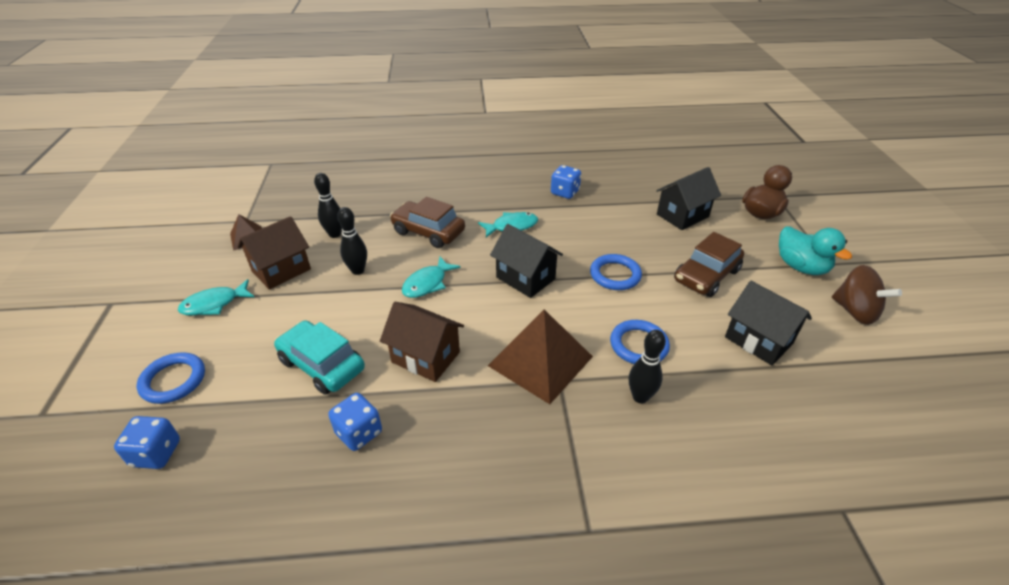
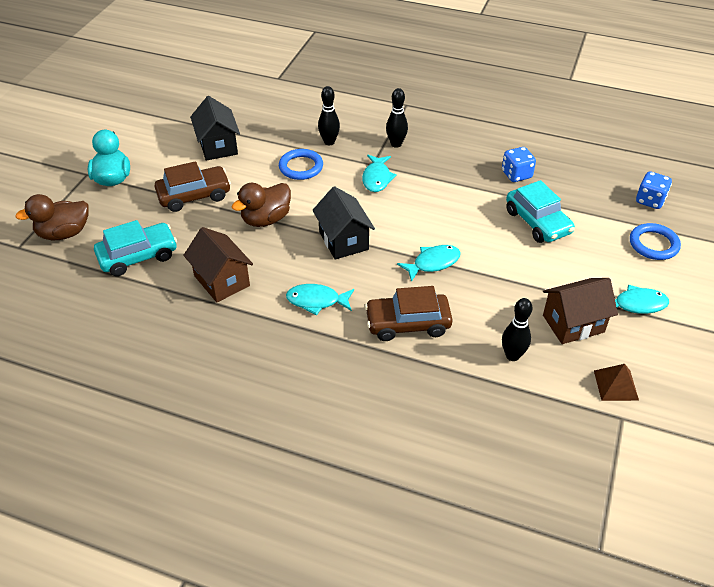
camera: 155 degrees left, 5 degrees up
(358, 270) = (495, 298): black bowling pin -> black bowling pin (396, 144)
(425, 357) = (458, 204): brown house -> brown house (222, 281)
(428, 232) = (408, 323): brown car -> brown car turned 120 degrees clockwise
(540, 361) = (377, 178): brown pyramid -> turquoise fish
(565, 192) = (222, 329): blue dice -> none
(615, 275) = (266, 219): blue ring -> brown duck
(682, 215) = (138, 256): black house -> turquoise car
(855, 311) = (128, 141): brown spinning top -> none

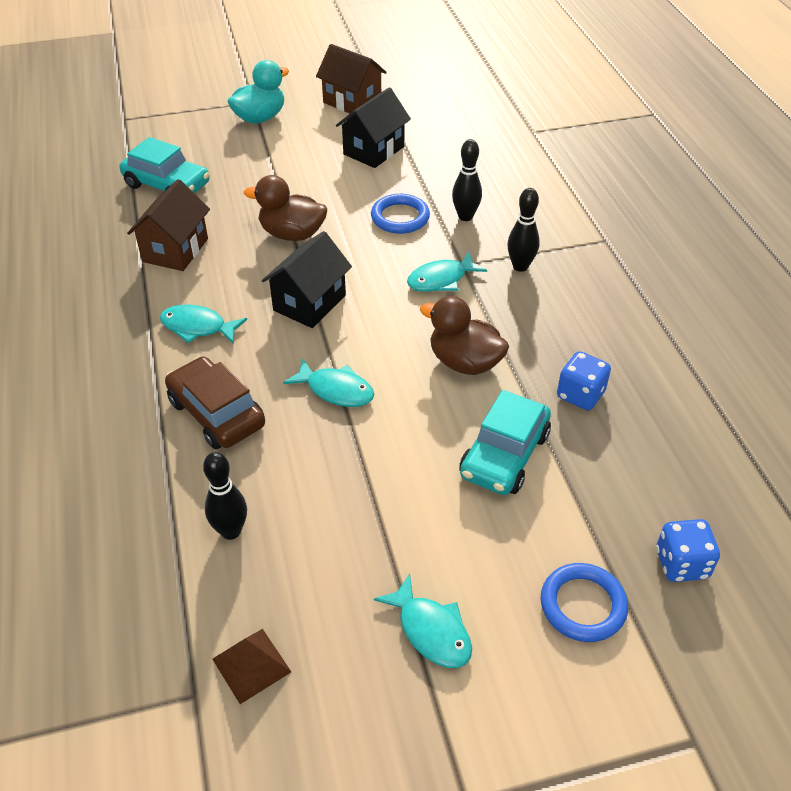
camera: 55 degrees right, 0 degrees up
(64, 233) = (162, 131): brown duck -> brown duck (464, 362)
(194, 195) = (283, 173): brown car -> none
(317, 301) = (198, 327): turquoise fish -> turquoise fish turned 45 degrees counterclockwise
(573, 324) = (335, 572): brown house -> brown house (352, 102)

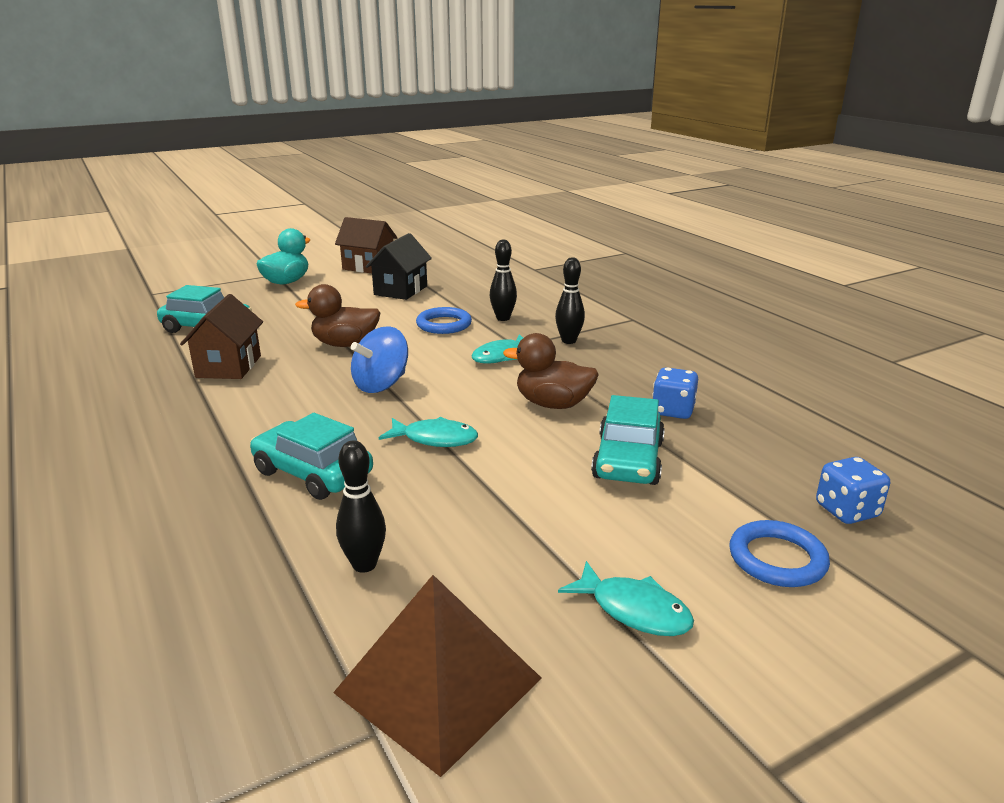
camera: 15 degrees left, 20 degrees down
(198, 327) = (270, 414): turquoise fish -> none
(216, 413) = (313, 473): brown car -> turquoise car
(251, 665) = (438, 685): brown pyramid -> brown pyramid, size x1.97
(309, 303) = (381, 384): black house -> blue spinning top

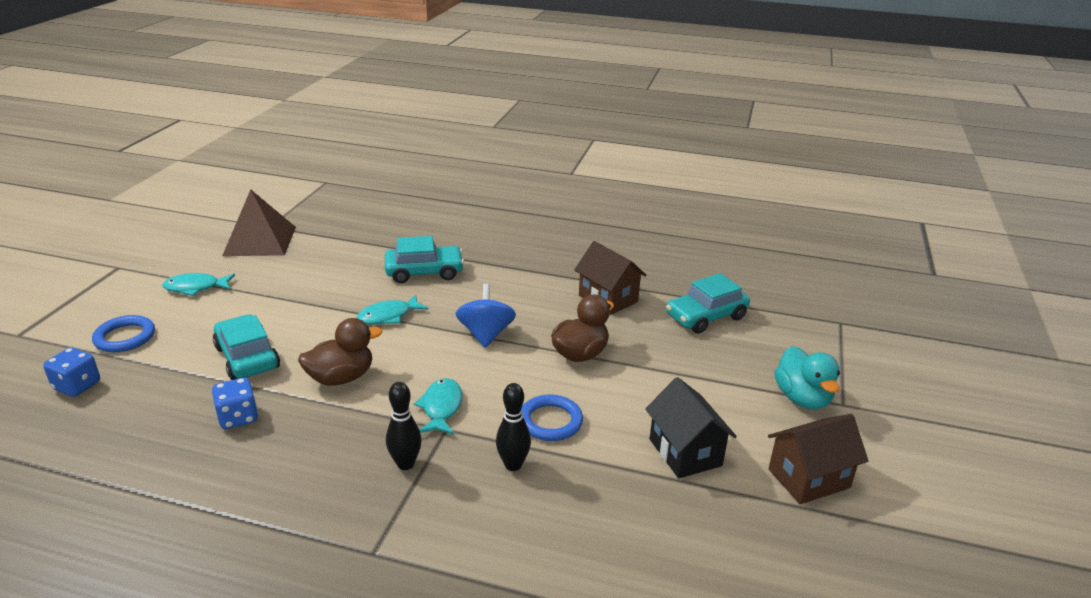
camera: 135 degrees right, 5 degrees up
(364, 565) = (337, 255): black bowling pin -> none

